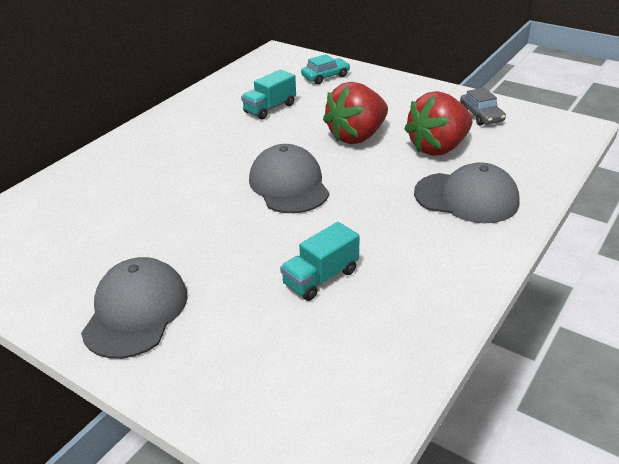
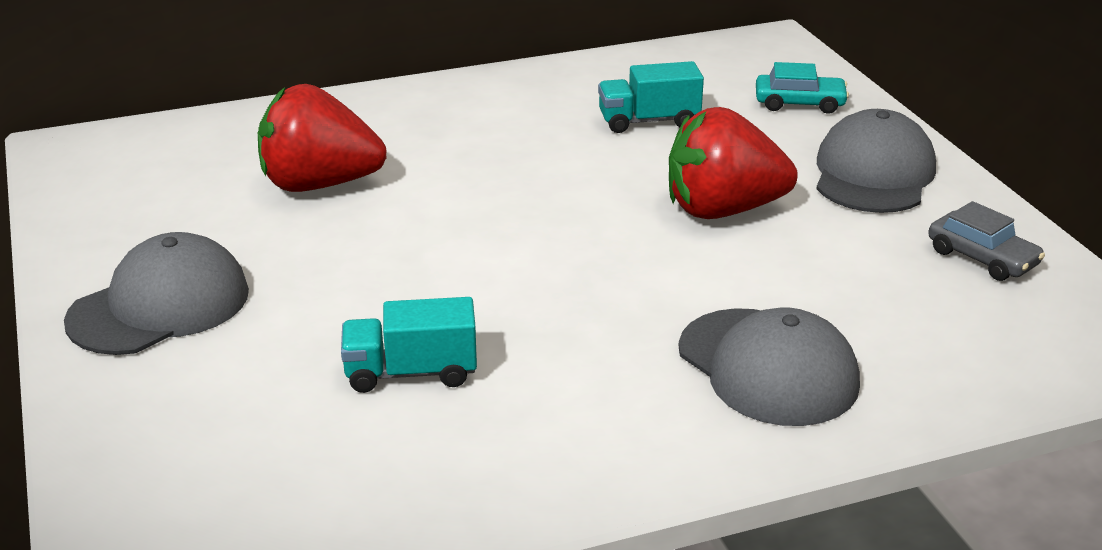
camera: 35 degrees right, 5 degrees down
(289, 185) = (531, 237): grey cap -> grey cap (873, 173)
(438, 148) = (830, 277): red strawberry -> red strawberry (319, 184)
(481, 115) = (982, 258): grey car -> grey car turned 60 degrees counterclockwise

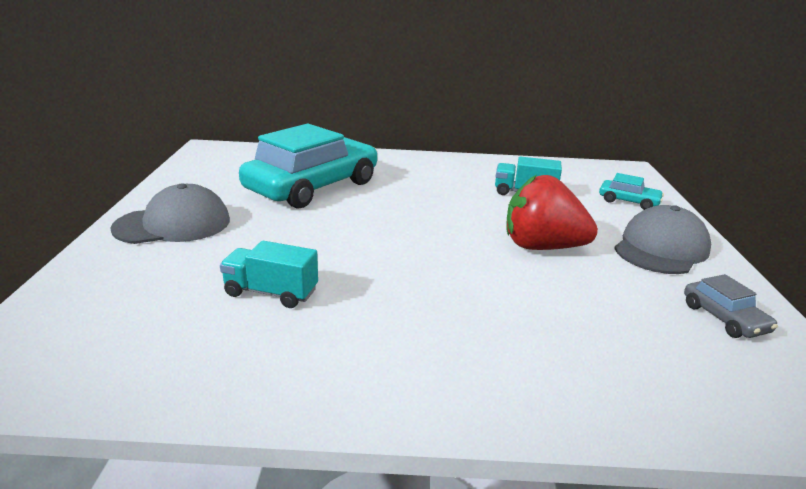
camera: 20 degrees right, 5 degrees down
(319, 184) = (312, 187): red strawberry -> turquoise car
(768, 367) = (512, 352): grey cap -> none

